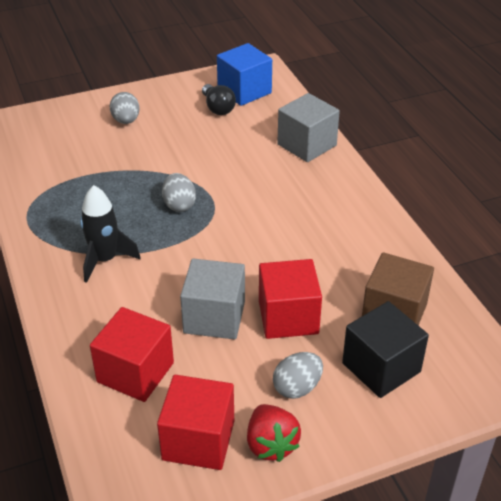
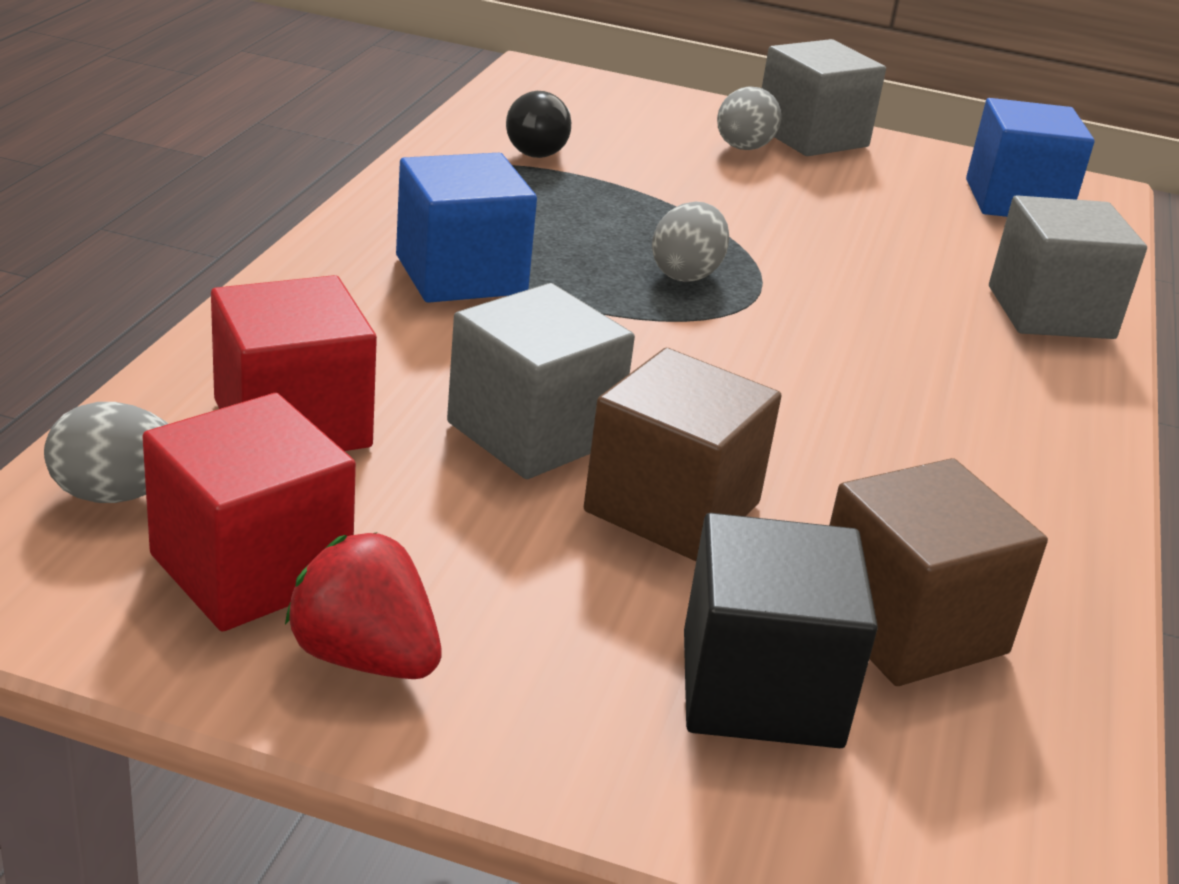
camera: 35 degrees right, 10 degrees down
(105, 260) = (461, 274): black rocket -> blue cube
(142, 98) = (811, 136): none -> grey cube
(217, 108) = (933, 199): black light bulb -> black light bulb (540, 148)
(271, 444) = (365, 658): red strawberry -> red strawberry turned 105 degrees clockwise
(288, 317) = (672, 507): red cube -> brown cube
(297, 387) = (540, 611): grey egg -> grey egg (116, 494)

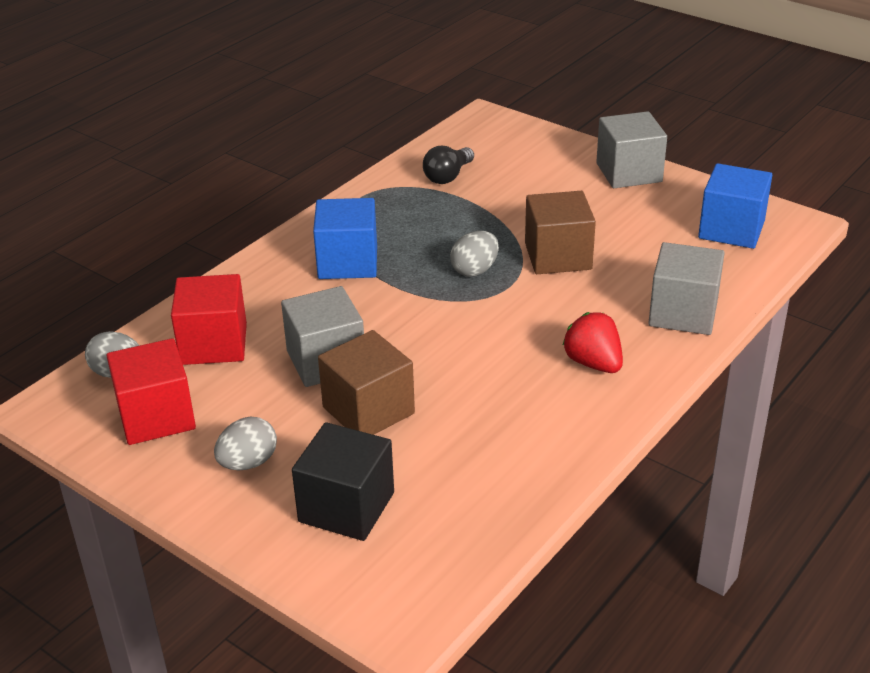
camera: 25 degrees right, 5 degrees up
(365, 658) = (181, 465): red strawberry -> red strawberry (593, 363)
(743, 148) = (575, 180): grey egg -> grey egg (248, 463)
(909, 626) = (442, 488): brown cube -> brown cube (558, 256)

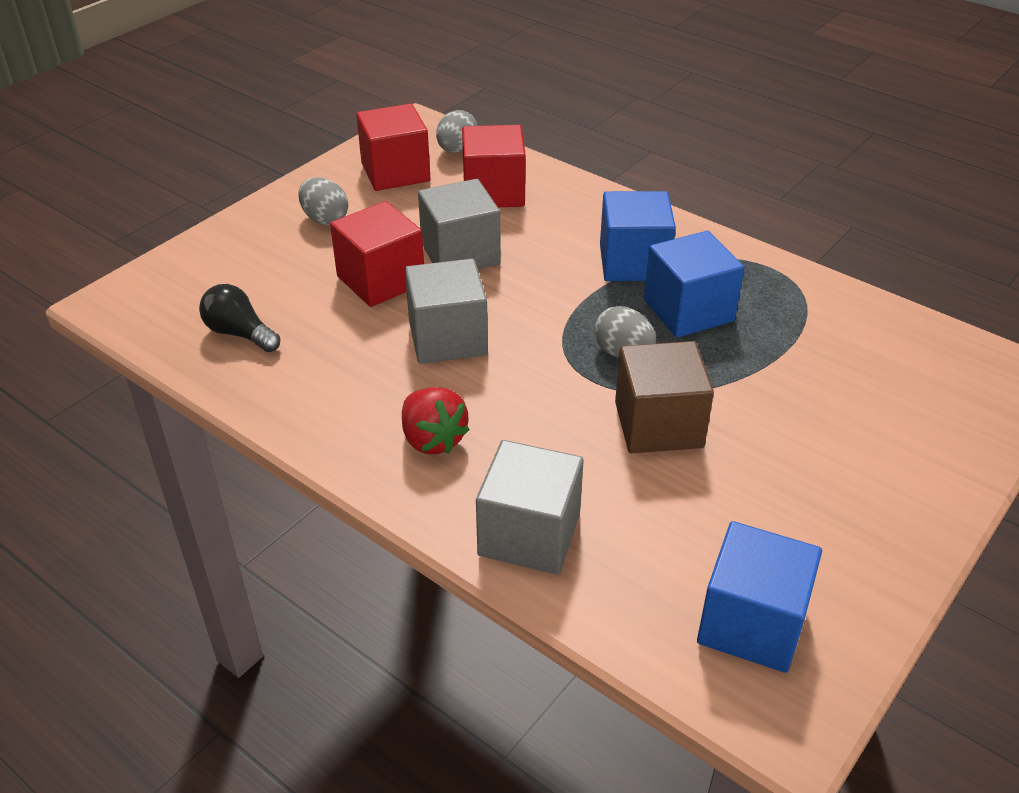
camera: 90 degrees right, 5 degrees up
(346, 507) = (253, 270): black cube -> none
(368, 410) = (381, 280): brown cube -> red cube
(417, 238) = (688, 310): none -> blue cube
(448, 176) = (840, 336): black light bulb -> black light bulb (240, 333)
(593, 363) = (432, 439): red strawberry -> red strawberry turned 90 degrees clockwise
(629, 172) = (901, 517): grey cube -> grey cube (447, 338)

